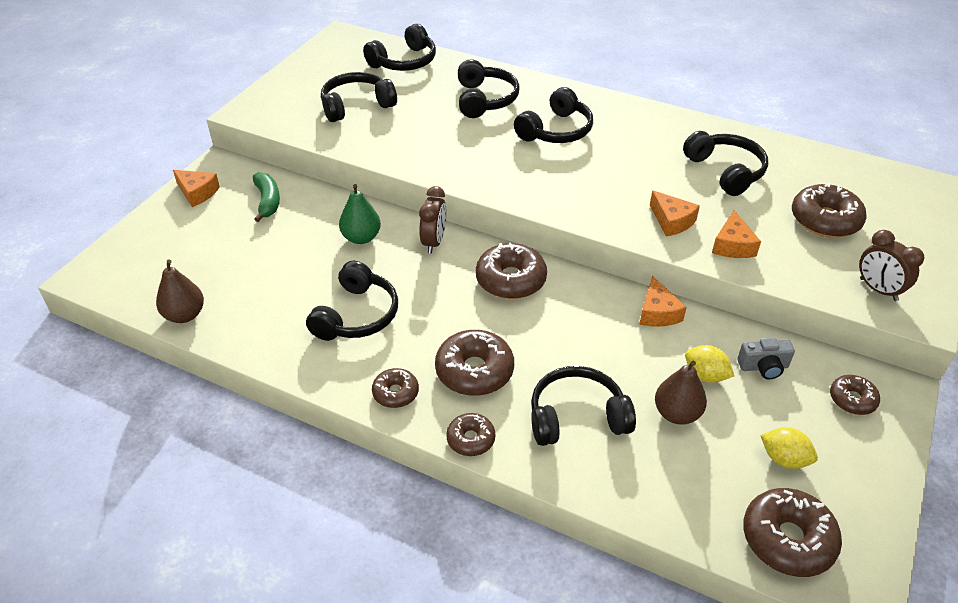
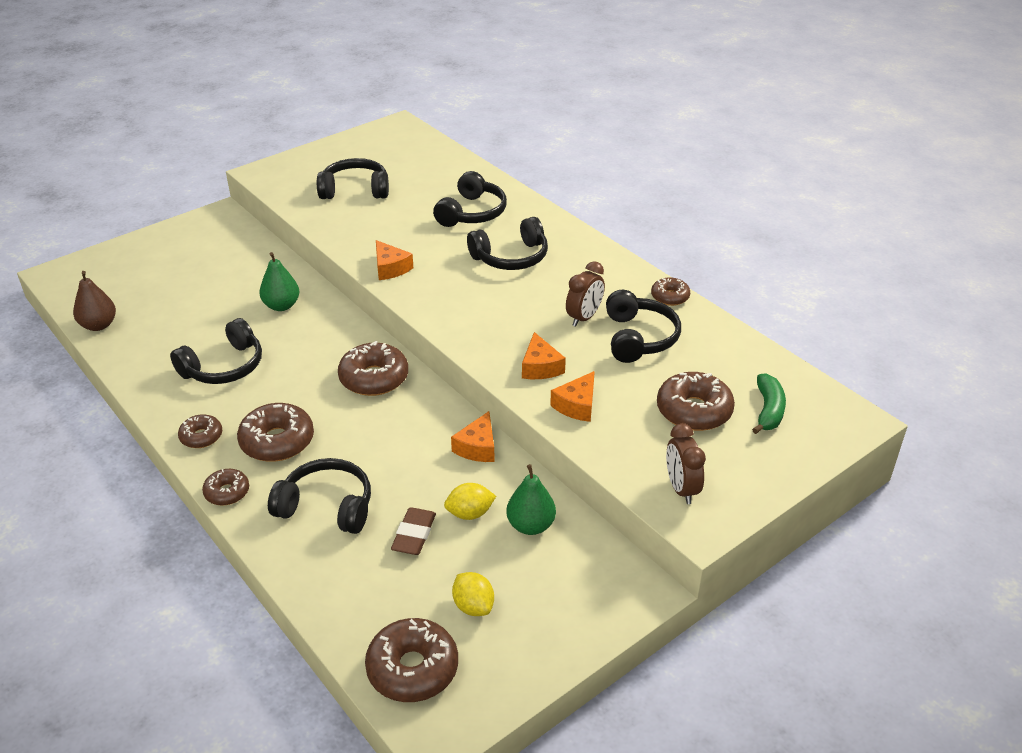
camera: 25 degrees right, 5 degrees down
(197, 193) = (186, 232): orange cheese -> orange cheese (390, 268)
(268, 201) = (233, 254): green banana -> green banana (768, 410)
(404, 62) = (431, 161): black headphones -> none
(434, 242) = (337, 327): brown clock -> brown clock (584, 318)
(676, 413) = (414, 535): brown pear -> brown eraser
(705, 375) = (470, 513): yellow lemon -> yellow lemon turned 75 degrees counterclockwise
(763, 367) = (530, 525): grey camera -> green pear
(852, 399) = (588, 582): brown donut -> brown donut (670, 297)

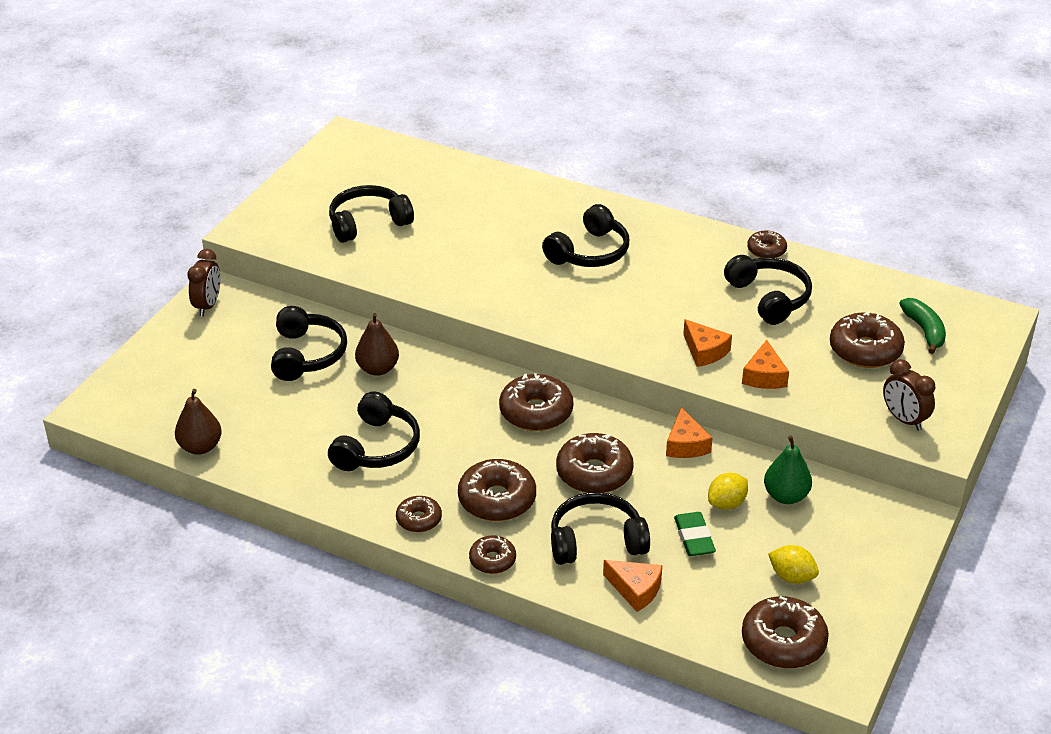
camera: 25 degrees left, 0 degrees up
(281, 306) = (378, 369): green pear -> brown pear
(377, 446) = (594, 473): none -> brown donut
(390, 268) = (481, 296): orange cheese -> orange cheese (635, 590)
(414, 535) = (694, 538): brown eraser -> green eraser
(472, 213) = (511, 216): black headphones -> black headphones (307, 355)
(584, 318) = (706, 293): brown clock -> brown clock (208, 305)

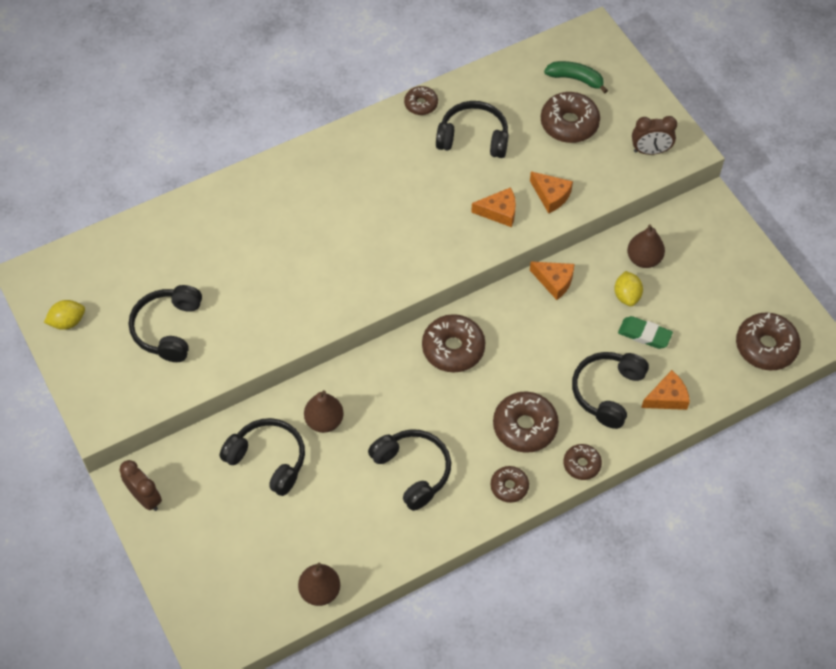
camera: 55 degrees left, 20 degrees up
(589, 252) = (332, 208): black headphones -> none
(594, 473) = (542, 352): brown donut -> none
(786, 496) = (643, 259): green pear -> brown pear
(791, 577) = (715, 305): yellow lemon -> yellow lemon (68, 322)

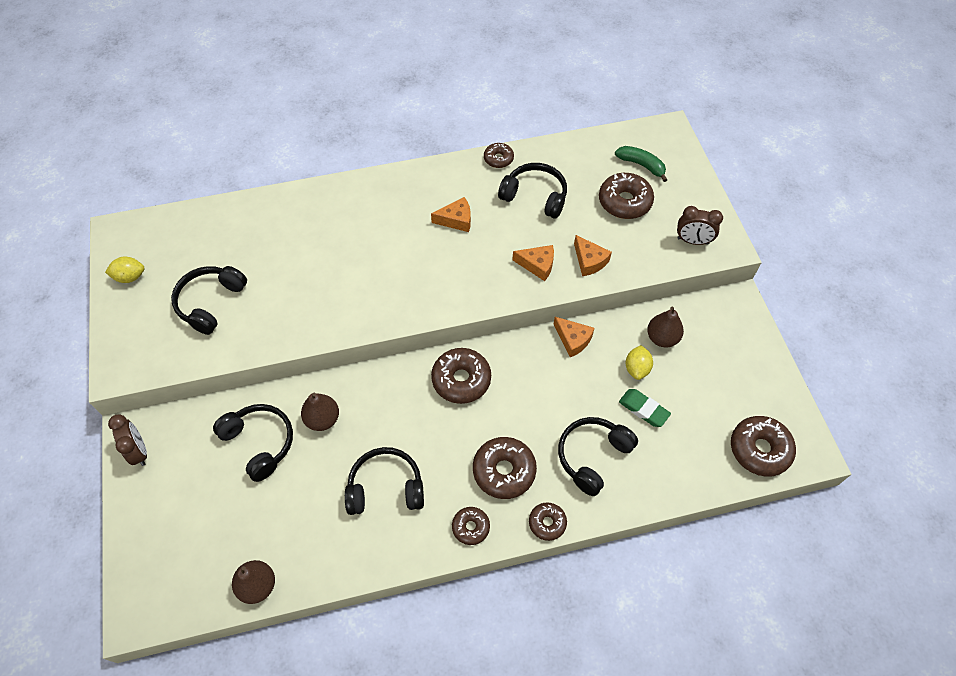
camera: 15 degrees right, 0 degrees up
(413, 471) = (386, 487): black headphones -> black headphones turned 75 degrees counterclockwise
(667, 397) = (649, 476): orange cheese -> orange cheese (456, 220)

